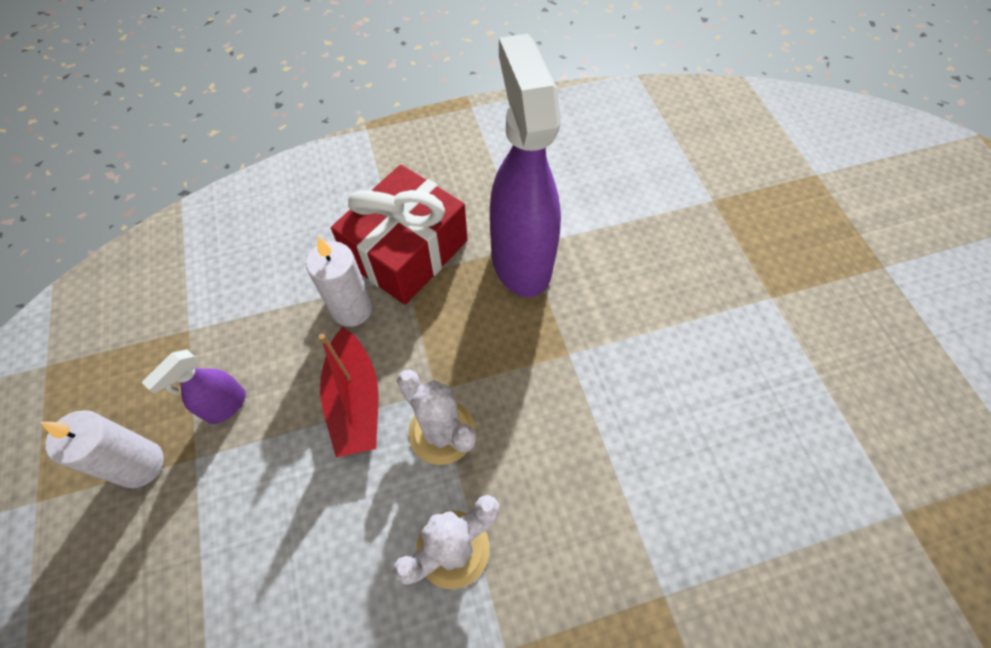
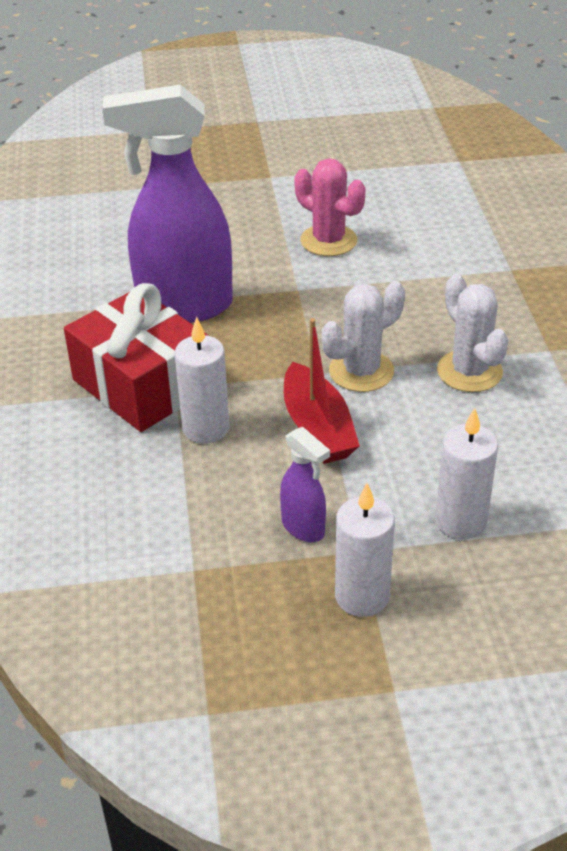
camera: 80 degrees left, 20 degrees down
(222, 550) = (460, 521): none -> white candle
(355, 401) = (317, 428): red boat -> red boat turned 75 degrees clockwise
(664, 372) = (328, 241): none -> pink cactus

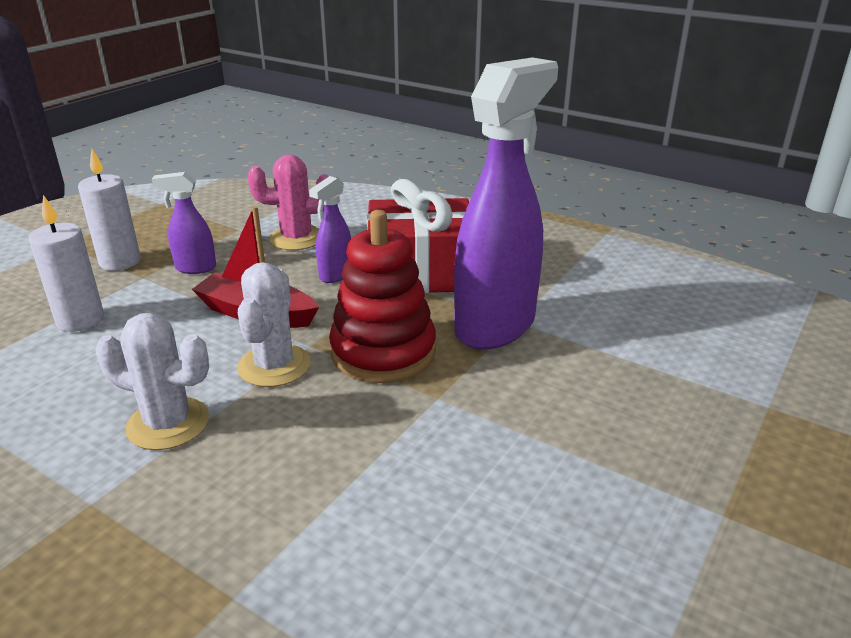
camera: 130 degrees right, 10 degrees down
(206, 428) = (335, 275): white candle -> purple spray bottle
(281, 335) = (383, 352): none -> red stacking toy
(328, 241) = (501, 470): pink cactus -> pink cactus (296, 238)

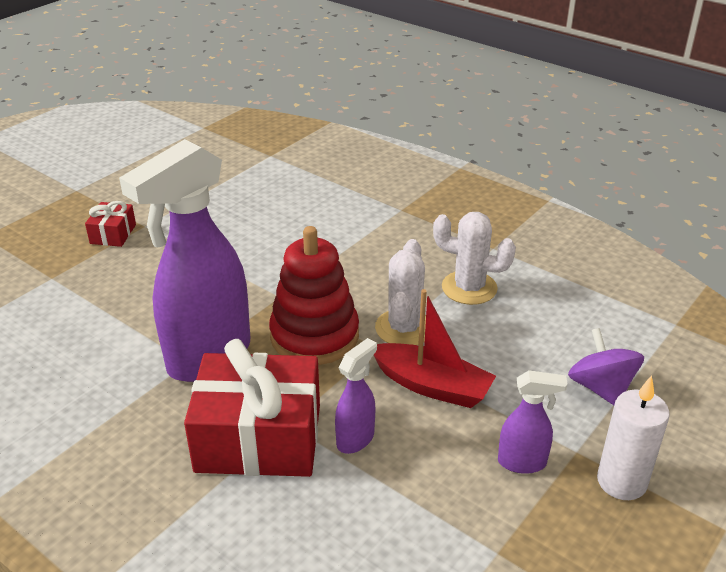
camera: 175 degrees left, 5 degrees up
(80, 320) = (601, 388): white candle -> purple spinning top
(296, 238) = (409, 520): pink cactus -> none
(759, 490) = (113, 234): none -> red gift

